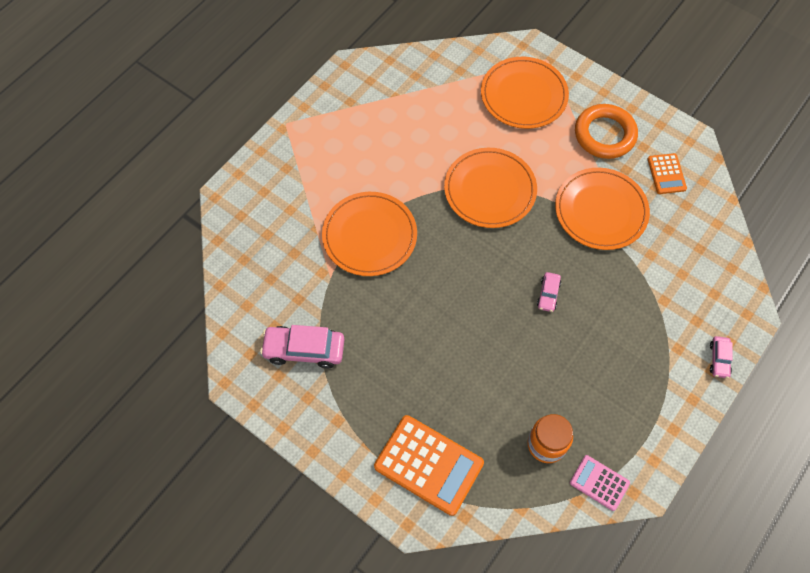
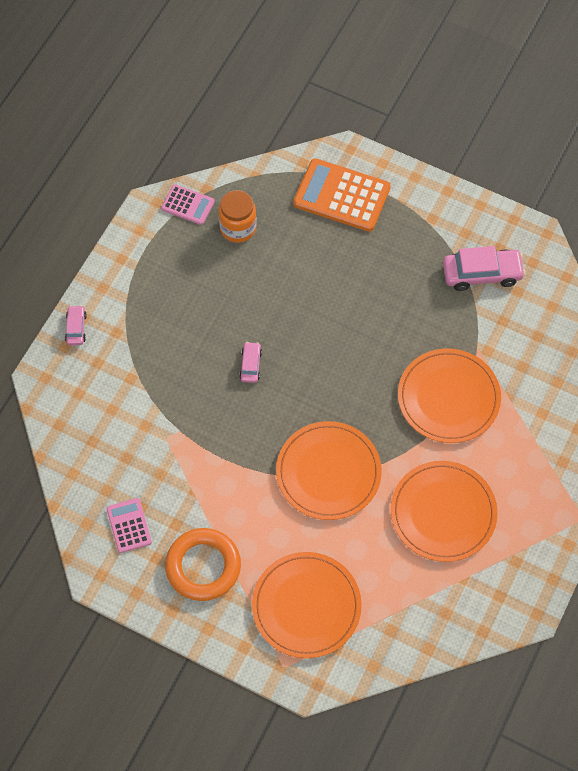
camera: 170 degrees right, 0 degrees up
(601, 211) = (202, 467): orange plate -> orange plate (443, 513)
(666, 174) = (129, 525): orange calculator -> pink calculator

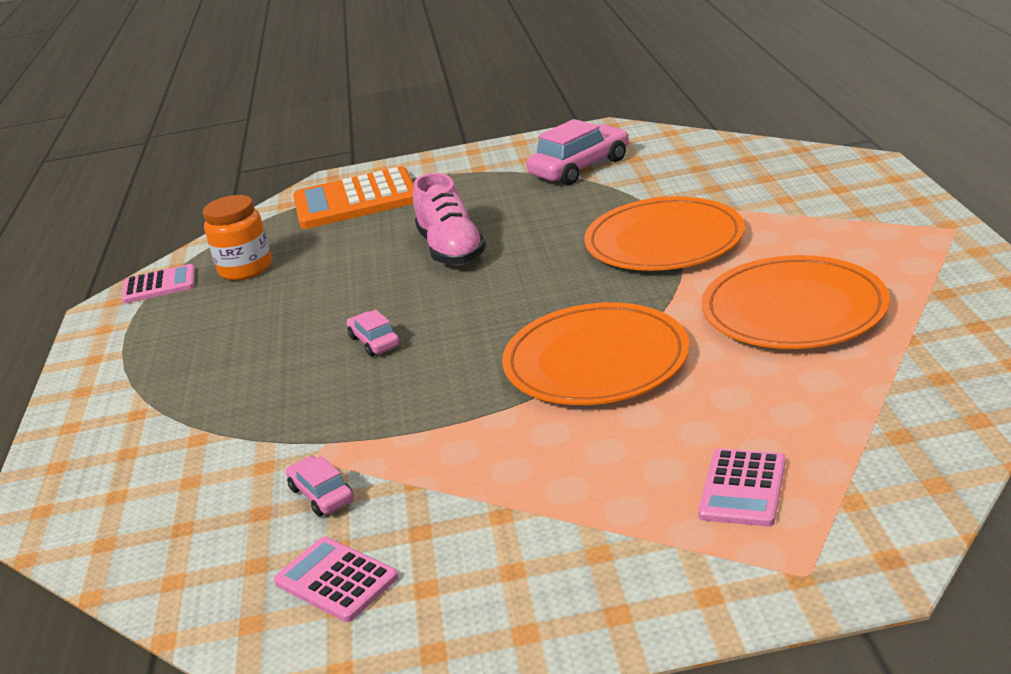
camera: 30 degrees left, 35 degrees down
(76, 328) = (64, 441): pink car -> pink car (321, 495)
(203, 566) = (520, 548): orange ring -> none
(306, 606) = (743, 488): orange plate -> pink calculator
(346, 306) = (451, 250): none -> pink shoe

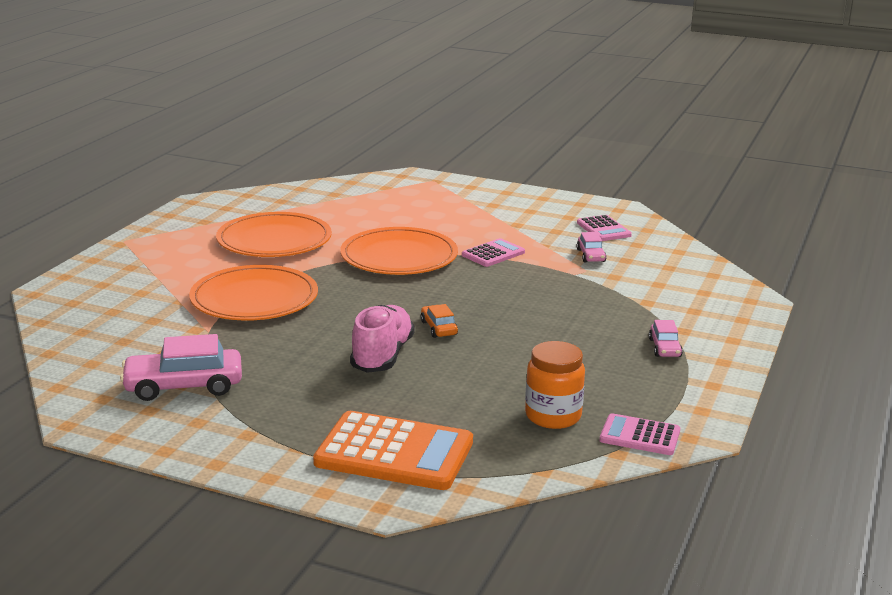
camera: 155 degrees left, 5 degrees down
(374, 342) = (502, 313): pink car -> pink car (664, 348)
(428, 295) = (438, 328): none -> orange car
(743, 488) = (415, 201): pink calculator -> pink calculator (493, 254)

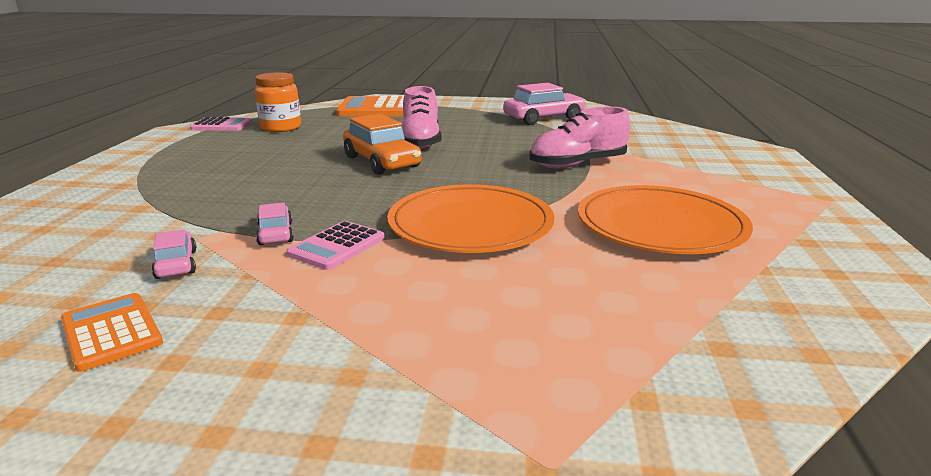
camera: 165 degrees right, 0 degrees up
(254, 299) = (577, 164): orange plate -> pink shoe
(438, 328) = (381, 162): orange car -> orange car, size x1.89
(603, 229) = (111, 332): pink calculator -> orange calculator
(664, 348) = (158, 169): pink car -> pink car (275, 233)

